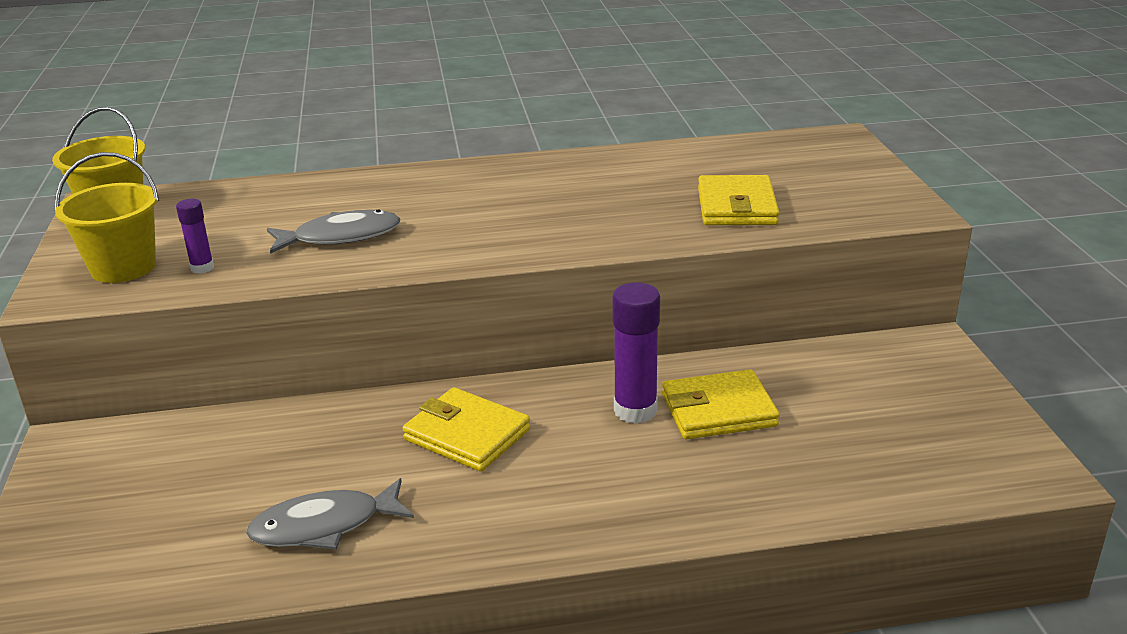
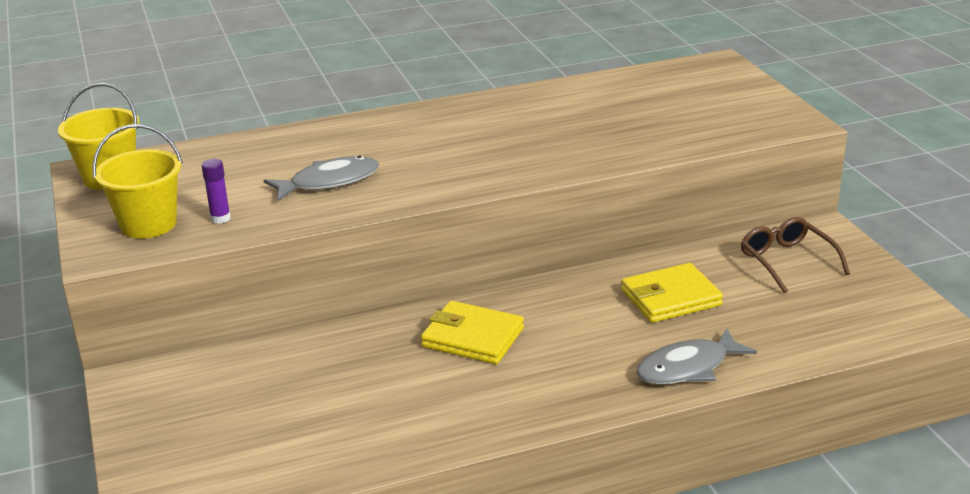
camera: 10 degrees left, 0 degrees up
(324, 526) = (385, 419): grey fish -> grey fish (688, 368)
(635, 410) = (604, 305): purple glue stick -> none
(737, 206) = (655, 129): yellow wallet -> none
(876, 379) = (787, 261): none -> brown glasses

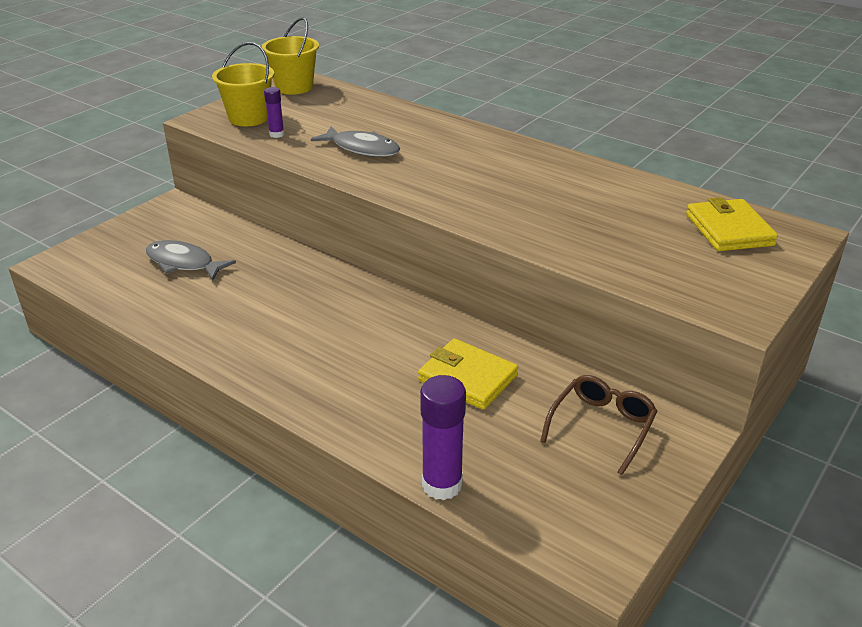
camera: 55 degrees right, 5 degrees up
(472, 337) = (322, 304): yellow wallet -> yellow wallet (729, 230)
(688, 368) = (369, 423): grey fish -> grey fish (183, 263)
(798, 357) = (442, 484): none -> purple glue stick

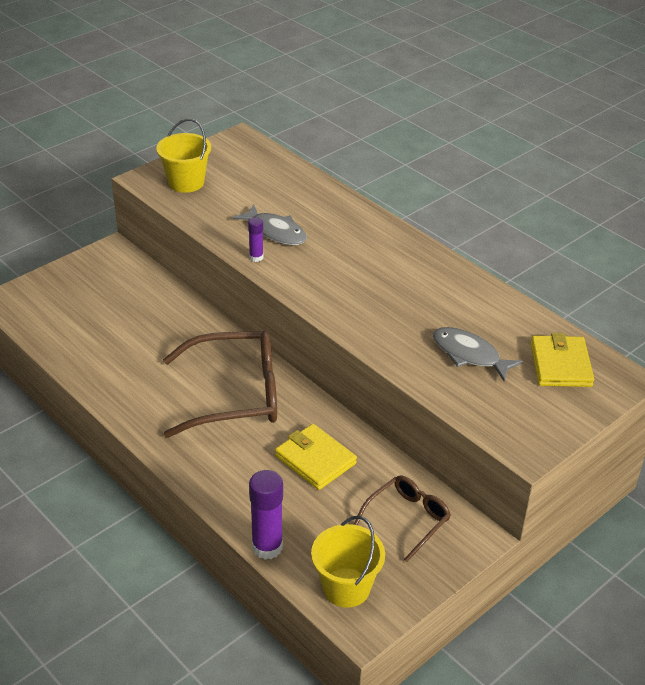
camera: 10 degrees right, 5 degrees up
(183, 263) = (111, 314): grey fish -> grey fish (469, 355)
(276, 134) = (206, 205): purple glue stick -> purple glue stick (256, 257)
(294, 87) = (235, 148): yellow bucket -> yellow bucket (346, 587)
(350, 323) = (234, 395): none -> brown glasses

